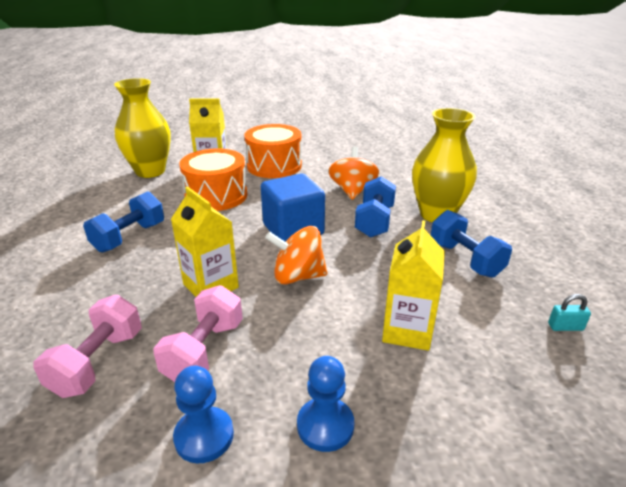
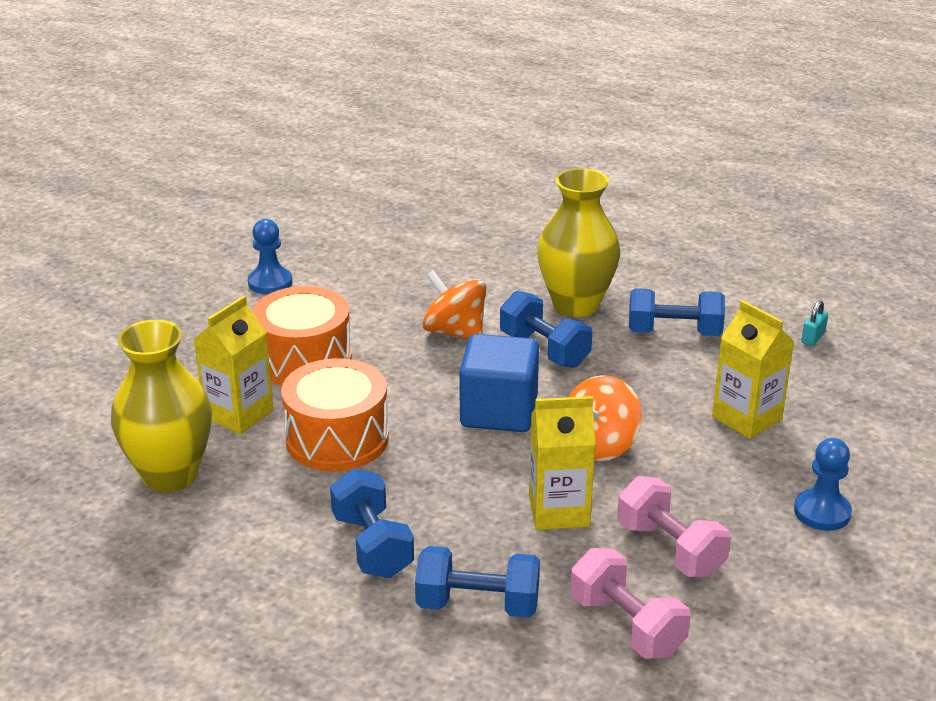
camera: 55 degrees left, 0 degrees up
(91, 290) = (477, 605): none -> blue dumbbell
(204, 436) = (784, 582): blue pawn -> blue pawn (270, 283)

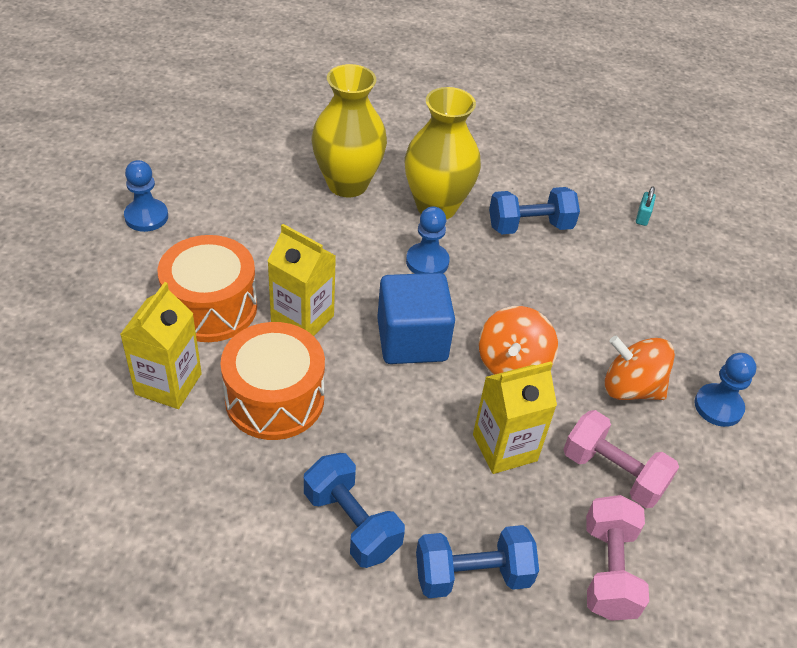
camera: 20 degrees left, 15 degrees up
(170, 475) = (124, 474): yellow vase -> yellow vase (347, 184)
(455, 332) = (340, 252): orange spinning top -> orange spinning top (631, 388)
(544, 350) = (427, 262): blue dumbbell -> blue pawn
(626, 626) = (608, 570): pink dumbbell -> pink dumbbell turned 60 degrees clockwise
(746, 418) = (622, 313): yellow carton -> yellow carton (302, 319)

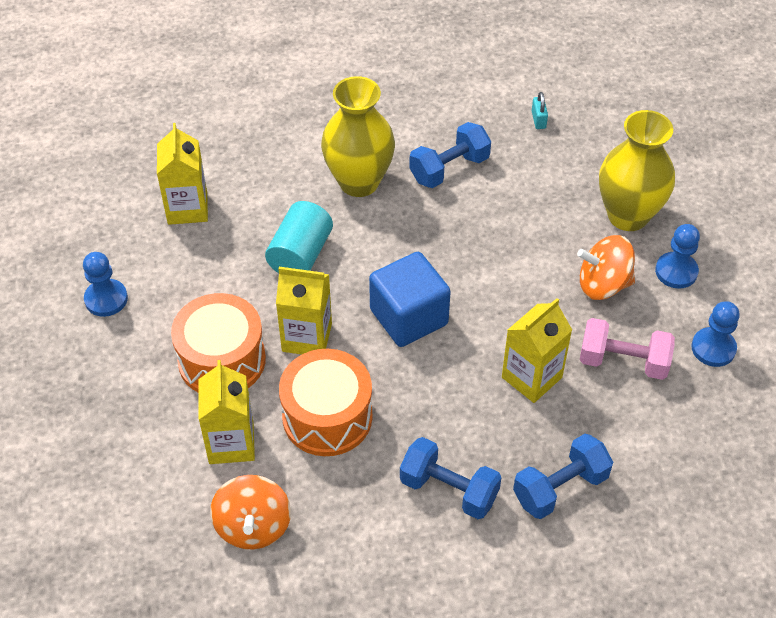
camera: 20 degrees left, 5 degrees up
(268, 172) = (187, 208): none -> yellow carton
(343, 246) = (300, 254): none -> turquoise cylinder
(347, 184) = (267, 191): yellow vase -> yellow vase (628, 215)
(427, 262) = (381, 239): blue pawn -> blue pawn (713, 348)
(512, 364) = (501, 304): orange spinning top -> orange spinning top (253, 526)
(608, 570) = (656, 439): pink dumbbell -> none

